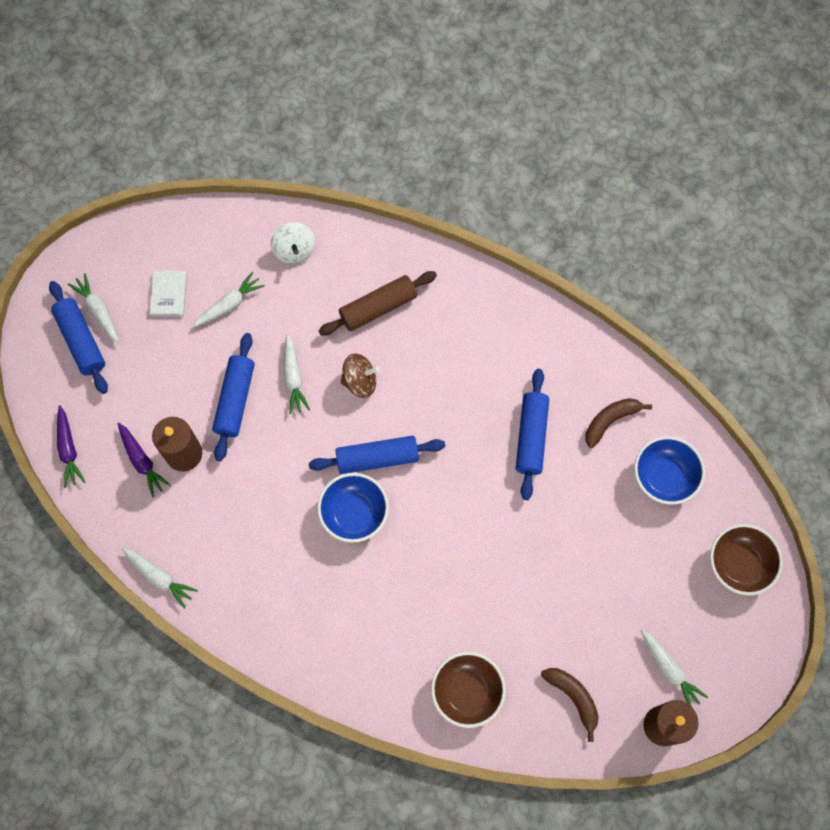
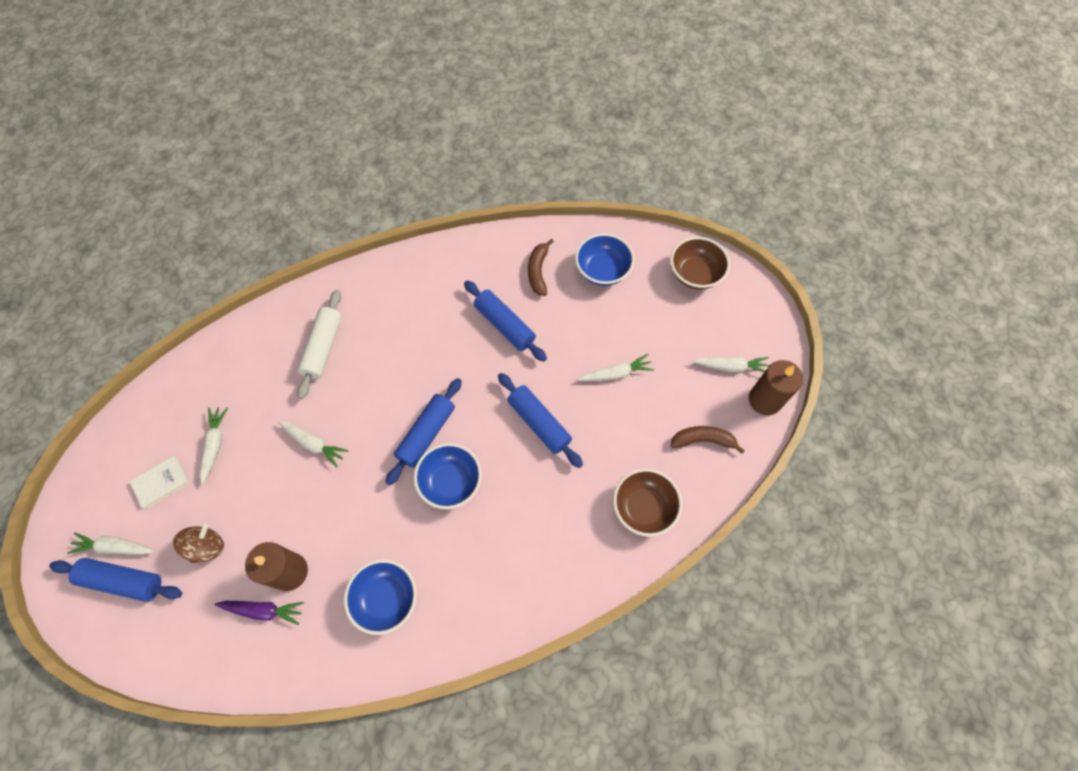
camera: 50 degrees left, 5 degrees down
(69, 450) = (195, 664): purple carrot -> none
(159, 577) = (365, 672): white carrot -> white carrot (616, 373)
(169, 294) = (161, 483): white book -> white book turned 75 degrees counterclockwise
(223, 545) = (386, 599): none -> blue bowl
(235, 400) = (288, 499): blue rolling pin -> blue rolling pin (539, 423)
(294, 250) = (225, 368): white spinning top -> none
(360, 381) = (362, 401): brown spinning top -> brown spinning top (207, 547)
(378, 307) = (323, 347): brown rolling pin -> white rolling pin

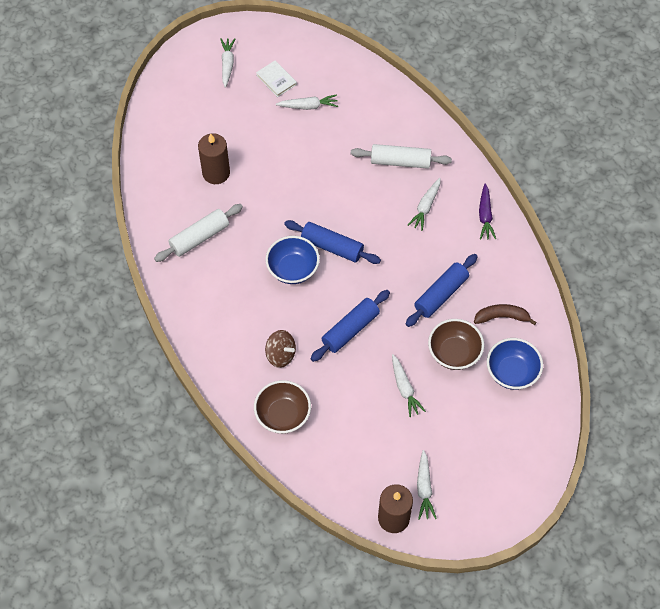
camera: 85 degrees right, 5 degrees down
(123, 581) = (204, 75): blue rolling pin -> none
(207, 547) = (231, 119): brown spinning top -> brown spinning top (280, 355)
(263, 610) = (188, 162): purple carrot -> purple carrot (485, 216)
(314, 444) = (316, 170): white carrot -> white carrot (425, 207)
(386, 599) = (200, 237): blue bowl -> white rolling pin
(695, 274) = (522, 456): brown bowl -> brown bowl (454, 353)
(703, 440) = (348, 463): brown banana -> none

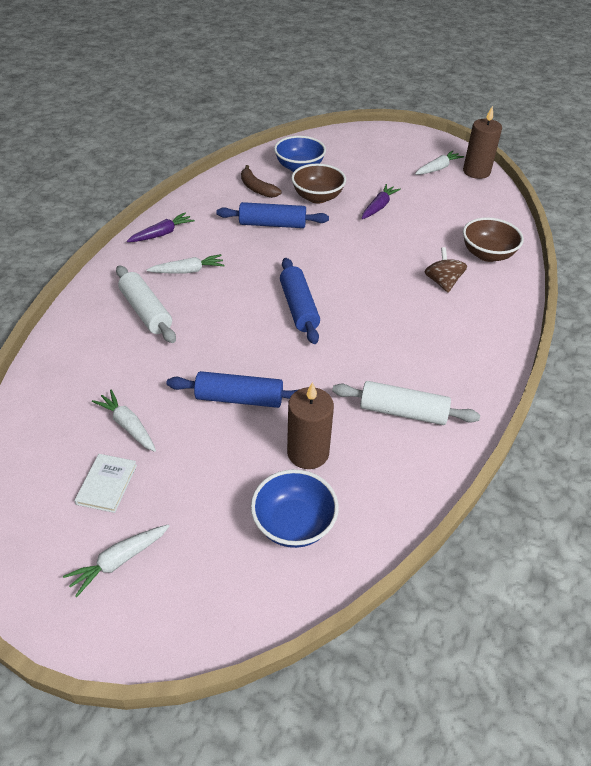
camera: 130 degrees left, 15 degrees down
(293, 269) = (353, 320): blue bowl -> blue bowl (294, 524)
(350, 329) = (367, 256): blue rolling pin -> blue rolling pin (239, 399)
(404, 388) = (379, 207): white carrot -> purple carrot

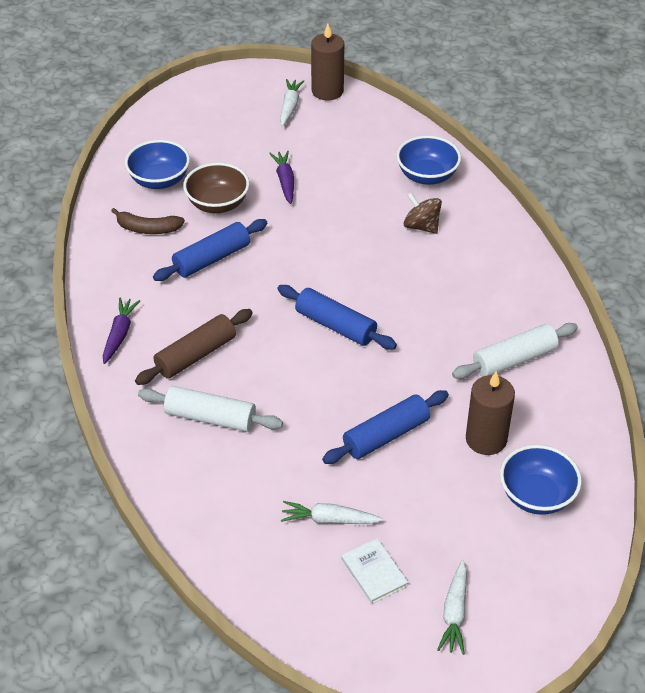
camera: 40 degrees left, 0 degrees up
(188, 271) = (195, 355): white carrot -> brown rolling pin
(487, 254) = (427, 176): brown bowl -> blue bowl

